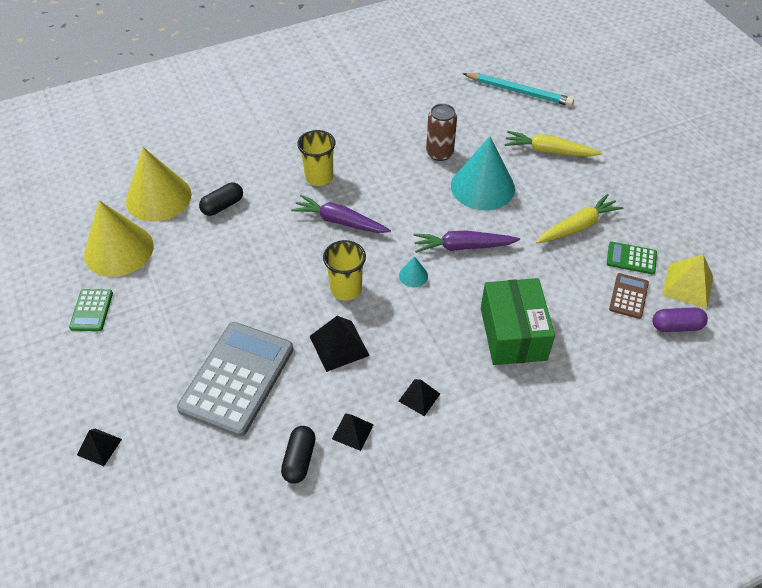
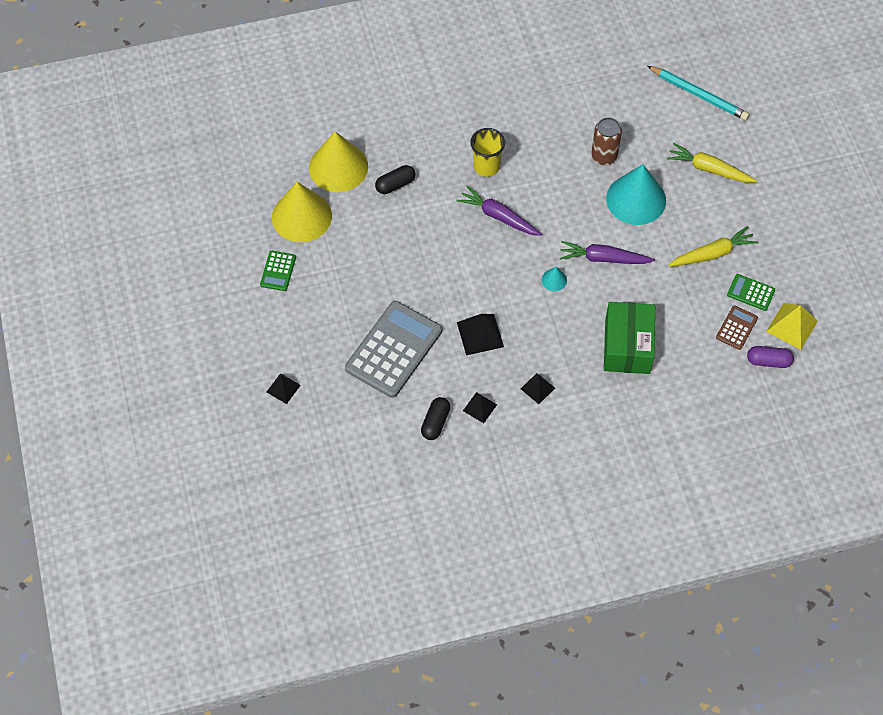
camera: 10 degrees right, 10 degrees up
(346, 289) = (493, 284): yellow cup -> none

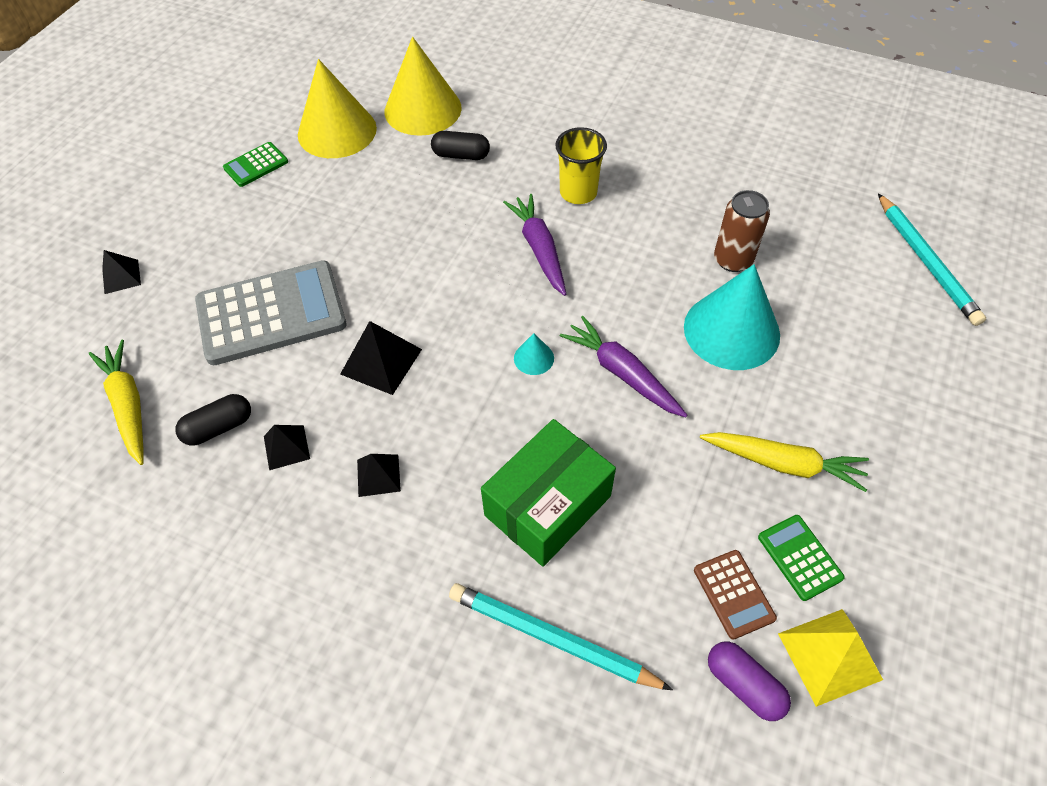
camera: 40 degrees right, 5 degrees down
(679, 399) = (552, 638): none -> turquoise pencil
(709, 169) = (869, 354): yellow carrot -> yellow carrot (128, 406)
(736, 328) = (733, 594): brown calculator -> brown calculator turned 90 degrees clockwise

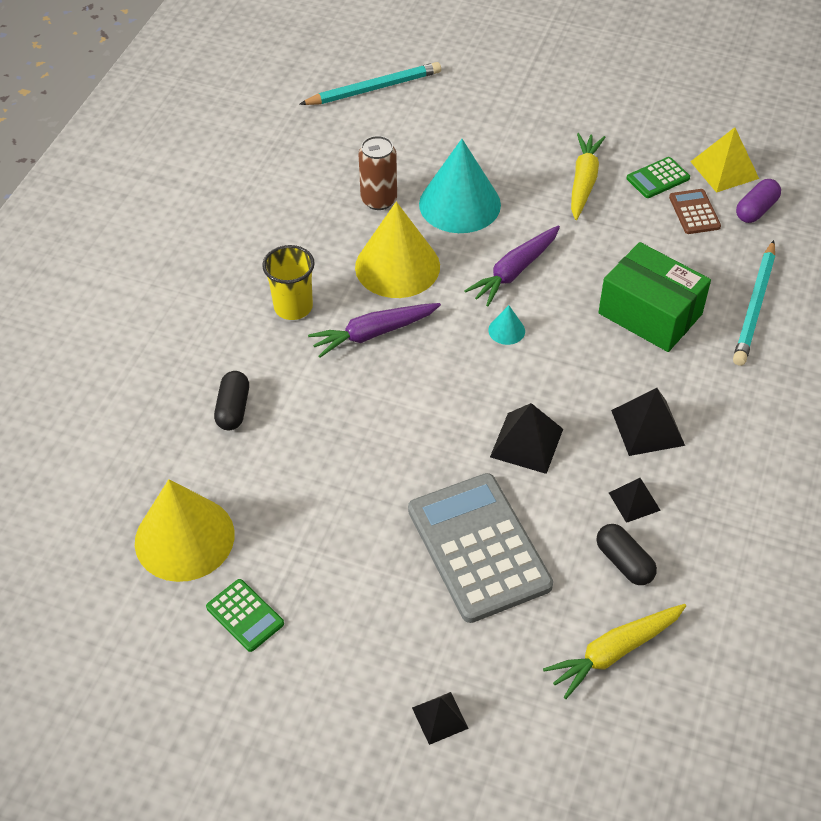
camera: 95 degrees left, 5 degrees down
(378, 475) = (647, 427): black pyramid -> black pyramid, size x1.58
(423, 109) = (149, 454): yellow cone -> yellow cone (397, 266)
(733, 594) = (694, 212): brown calculator -> brown calculator turned 75 degrees counterclockwise

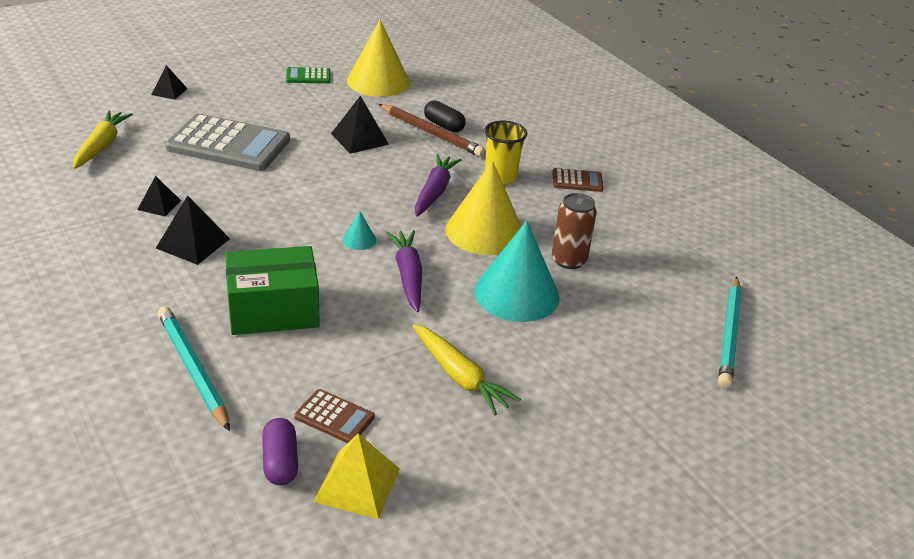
camera: 125 degrees right, 15 degrees down
(239, 256) = (577, 181): none -> brown calculator
(262, 407) = (431, 133): none -> brown pencil
(526, 442) = (263, 195): black pyramid -> black pyramid (360, 139)
(624, 562) = (135, 178): black capsule -> none
(658, 178) = (405, 427): green calculator -> none

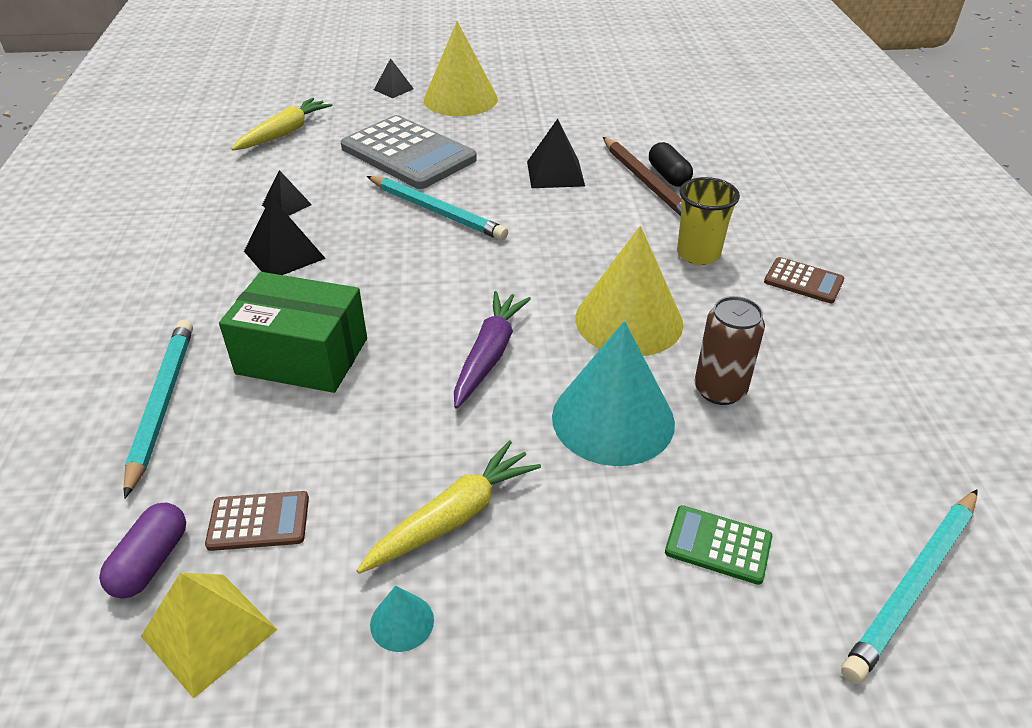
camera: 30 degrees right, 5 degrees up
(290, 185) = (437, 211): none -> turquoise pencil
(308, 76) = (549, 95): green calculator -> green calculator (718, 545)
(334, 417) = (259, 521): brown calculator -> brown calculator turned 60 degrees counterclockwise
(359, 240) = (465, 294): turquoise cone -> turquoise cone (402, 622)
(378, 81) = (625, 112): yellow cone -> yellow cone (460, 99)
(434, 192) = (599, 255): purple carrot -> none
(460, 376) = (453, 517): yellow carrot -> yellow carrot turned 120 degrees counterclockwise

